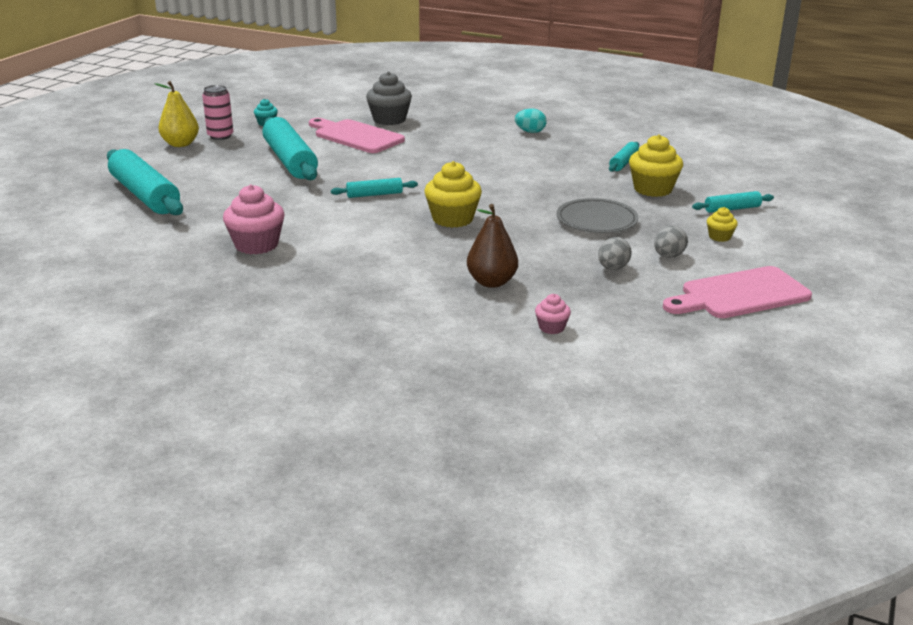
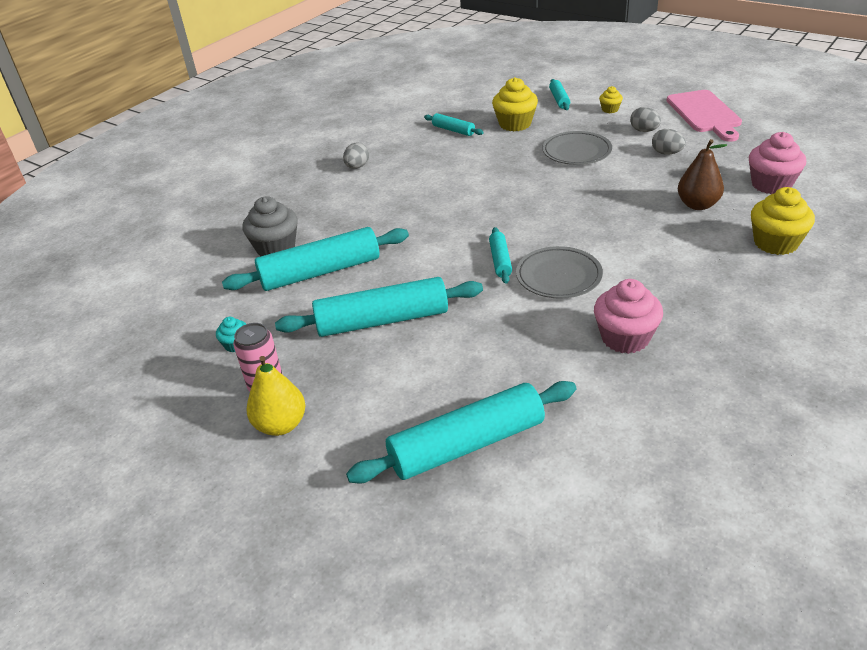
camera: 75 degrees left, 10 degrees up
(349, 218) = (558, 276): none -> grey plate
(356, 136) = (320, 272): pink cutting board -> turquoise rolling pin
(452, 219) = (567, 218): yellow cupcake -> yellow cupcake (775, 243)
(530, 132) = (357, 167): turquoise egg -> grey egg
(551, 327) = (771, 184): pink cupcake -> pink cupcake, size x1.94

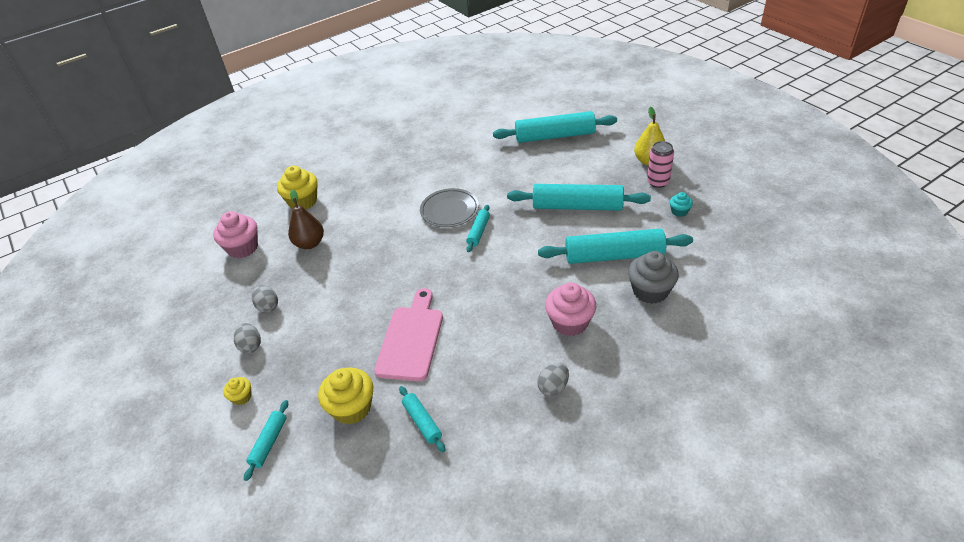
camera: 160 degrees left, 5 degrees up
(576, 152) = (334, 335): grey plate -> none
(625, 338) = (443, 166): pink cupcake -> pink cupcake (570, 322)
(705, 114) = (175, 353): pink cutting board -> pink cutting board (411, 339)

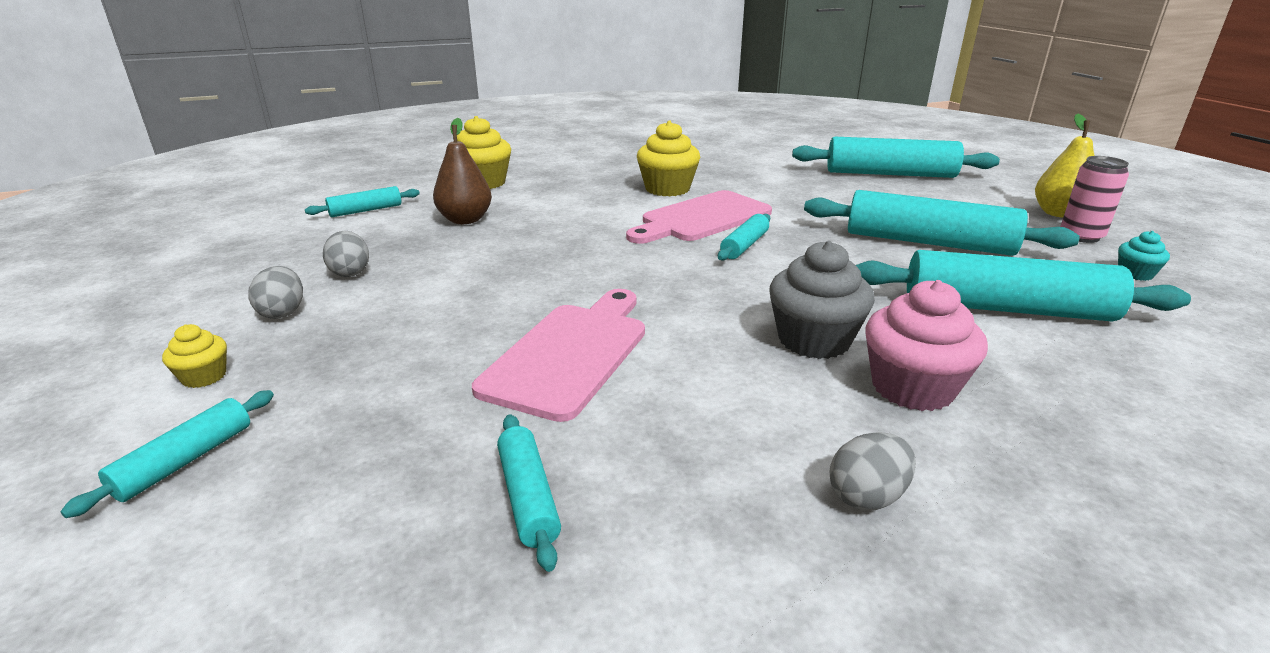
camera: 10 degrees right, 15 degrees down
(243, 248) = (366, 210): pink cupcake -> turquoise rolling pin
(352, 408) = (392, 437): yellow cupcake -> yellow cupcake (667, 189)
(449, 210) = (702, 218): grey plate -> pink cutting board
(650, 291) = (1098, 370): grey cupcake -> grey cupcake (814, 340)

